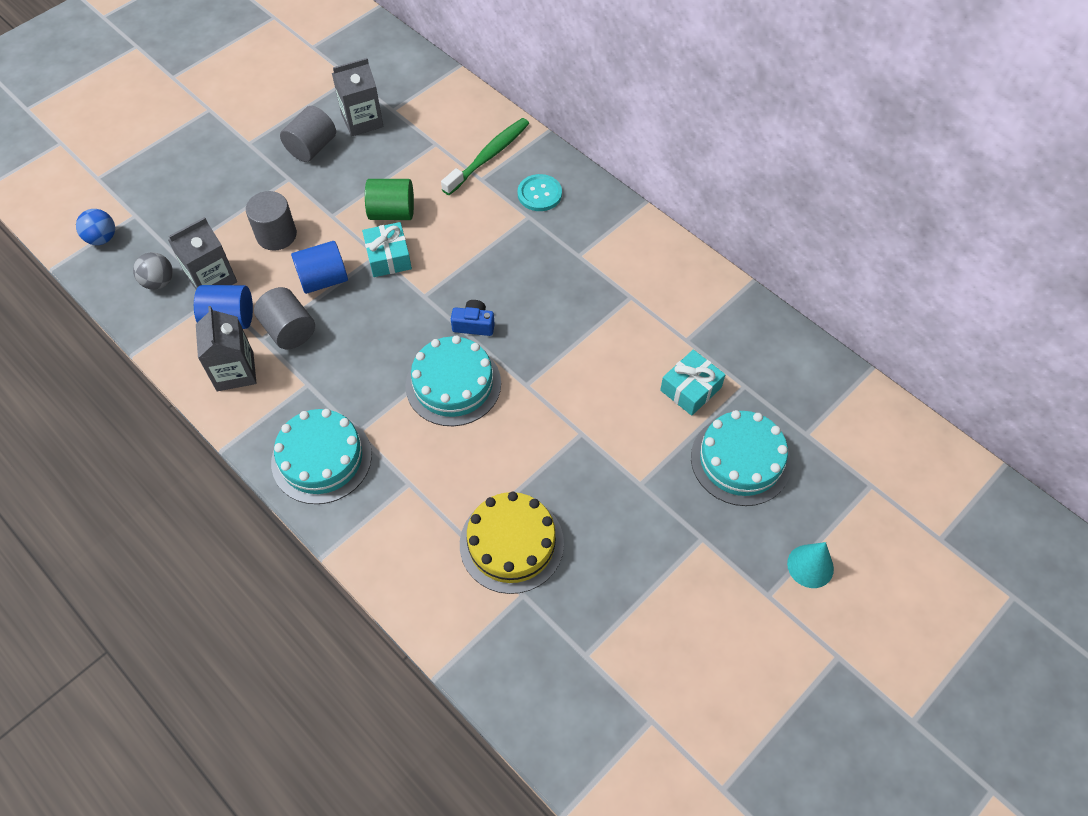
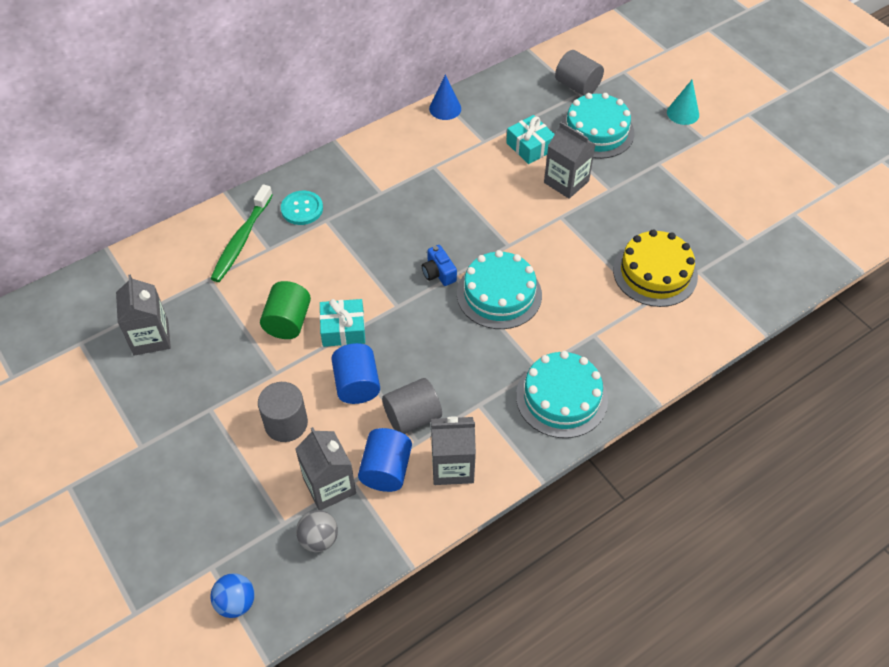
camera: 80 degrees left, 5 degrees down
(312, 147) = (172, 385): grey cylinder -> grey cylinder (577, 86)
(474, 325) = (438, 273): blue camera -> blue camera turned 45 degrees counterclockwise
(488, 156) = (241, 240): green toothbrush -> green toothbrush turned 120 degrees counterclockwise
(640, 434) = (566, 182): none -> grey carton
(730, 293) = (445, 108): none -> blue cone

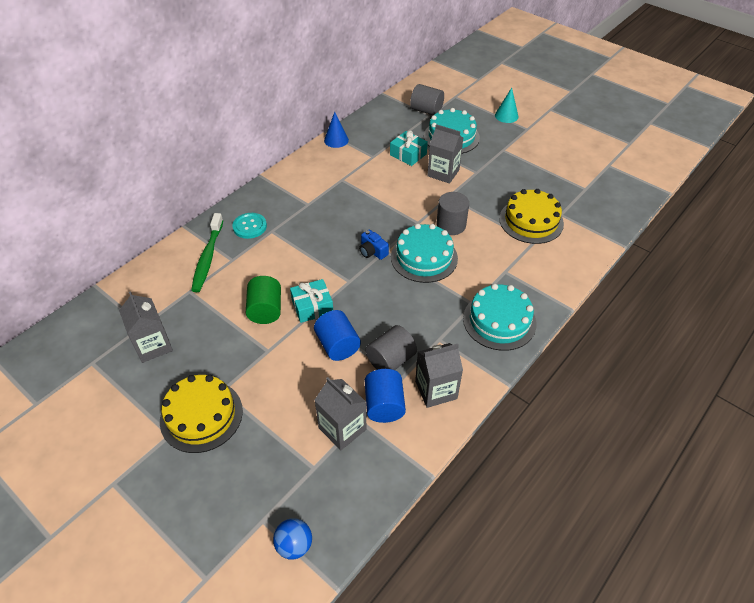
camera: 15 degrees left, 5 degrees down
(180, 433) = (201, 415): none -> yellow cake
(286, 423) = (289, 388): grey cylinder -> grey cylinder (451, 225)
(319, 539) = (348, 473): grey ball -> none

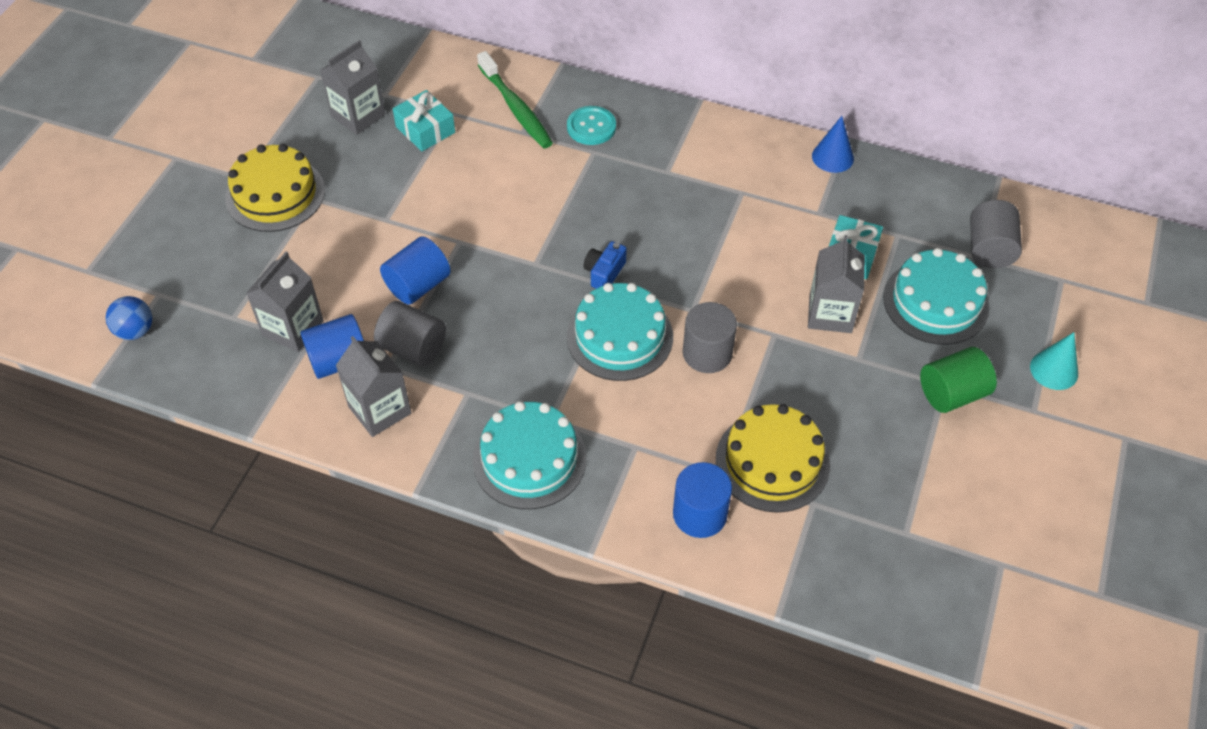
camera: 70 degrees right, 5 degrees up
(208, 257) = (516, 108): green toothbrush -> green toothbrush turned 105 degrees counterclockwise
(265, 310) = (449, 195): green cylinder -> green cylinder (952, 394)
(312, 307) = (473, 239): turquoise gift -> turquoise gift (425, 130)
(557, 257) = (700, 514): none -> blue cylinder

